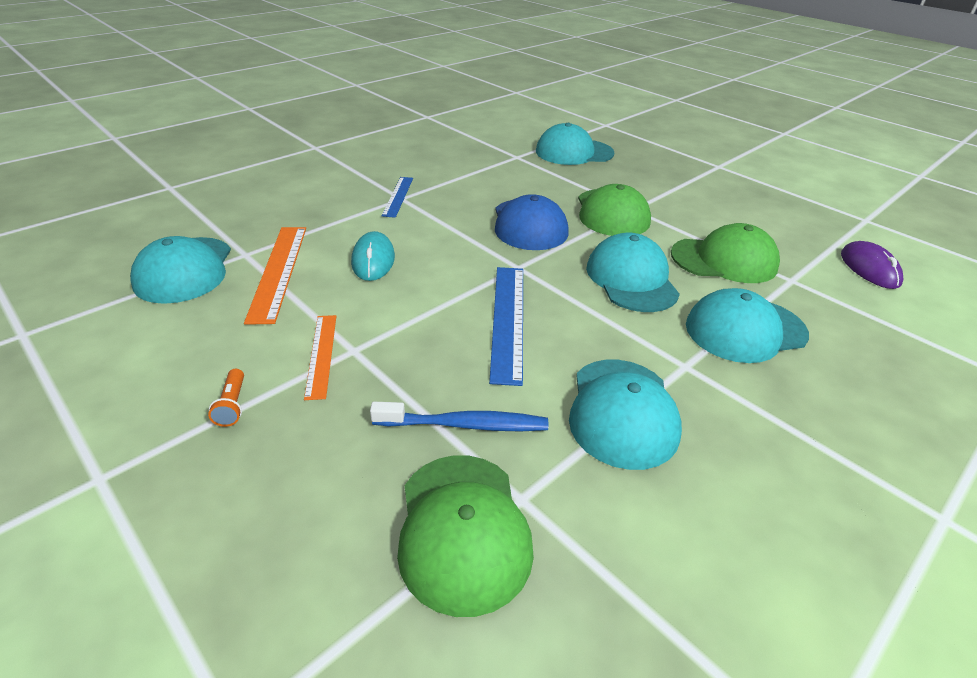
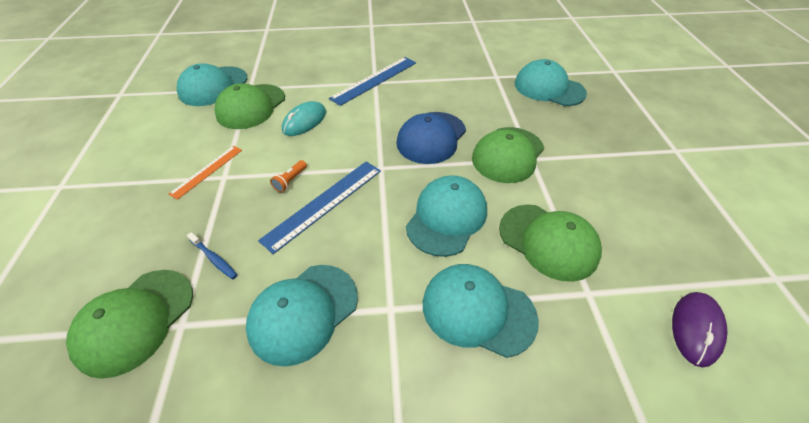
camera: 40 degrees right, 10 degrees up
(232, 405) = (140, 178): orange flashlight -> orange flashlight (290, 181)
(278, 271) = (251, 106): orange ruler -> green cap
(398, 196) = (374, 80): blue ruler -> blue ruler, size x1.62
(464, 424) = (214, 259): blue toothbrush -> blue toothbrush, size x0.61

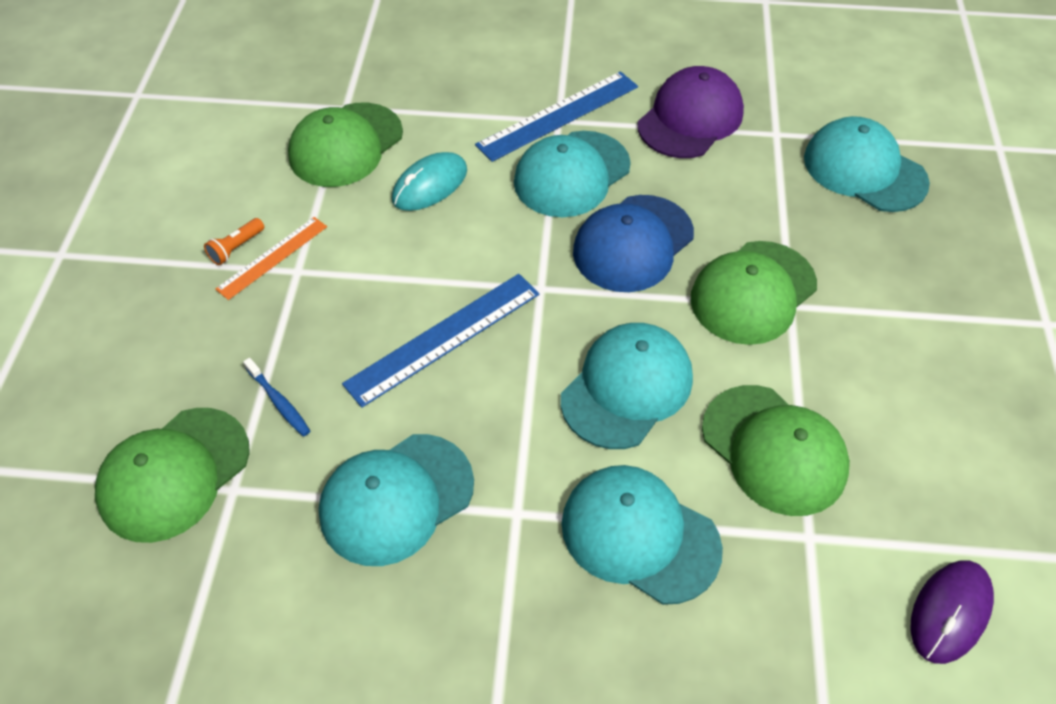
camera: 10 degrees right, 5 degrees up
(213, 86) = (286, 96): turquoise cap -> turquoise cap (571, 174)
(290, 181) = (397, 291): orange flashlight -> orange flashlight (236, 248)
(448, 74) = (690, 118): none -> purple cap

